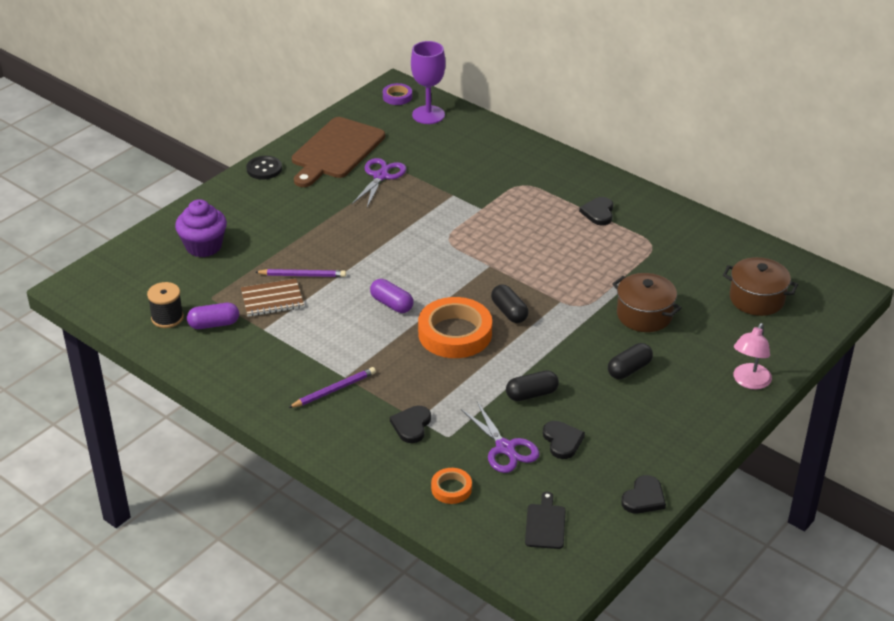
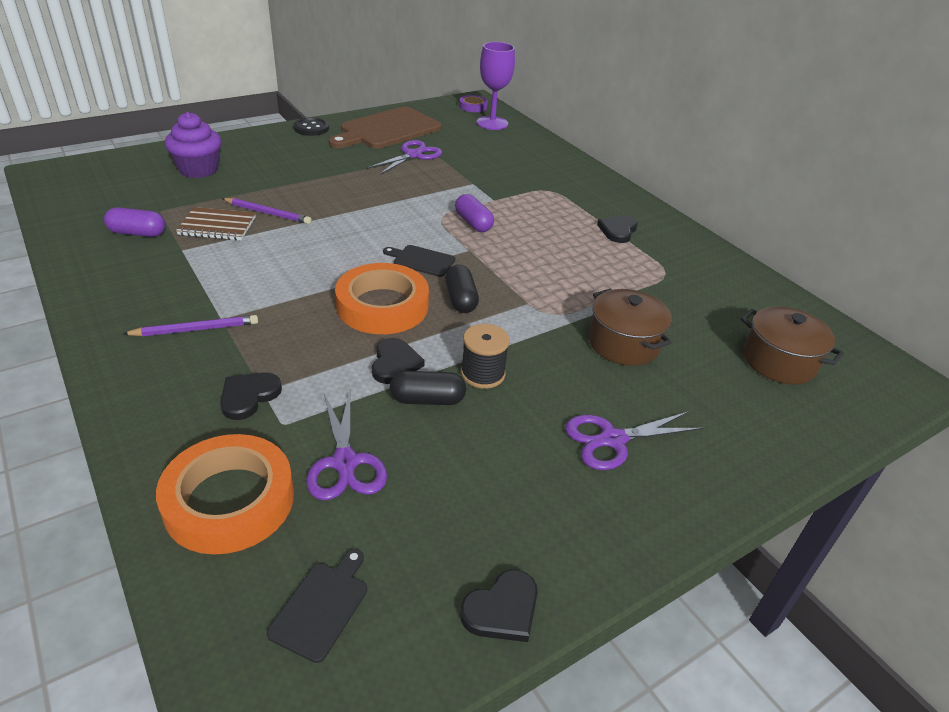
camera: 15 degrees right, 0 degrees up
(167, 318) = (100, 217): black spool -> black spool (482, 374)
(391, 304) = (336, 260): purple capsule -> purple capsule (473, 223)
(451, 488) = (229, 500): orange tape -> orange tape, size x2.04
(458, 286) = (421, 260): none -> black cutting board
(562, 441) = (429, 476): black heart -> black heart (395, 363)
(629, 369) = (573, 403): black capsule -> none
(665, 386) = (613, 440): none -> purple scissors
(749, 382) = (738, 467): pink lamp -> none

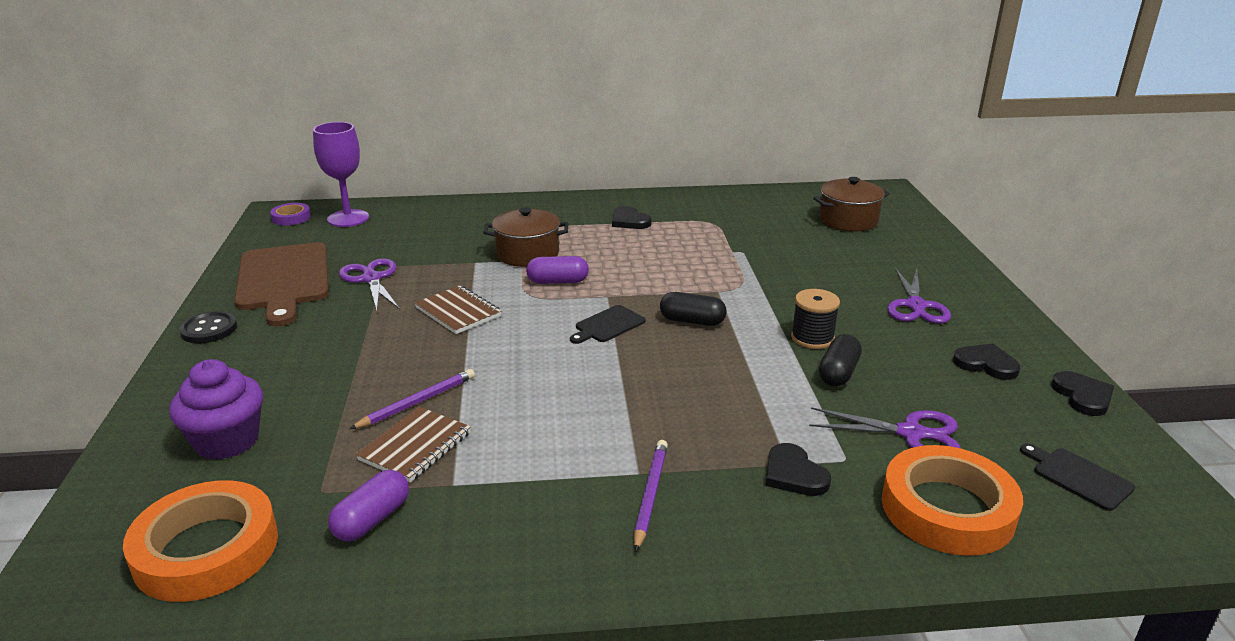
camera: 60 degrees left, 10 degrees down
(382, 306) = (677, 364): orange tape -> orange tape (206, 549)
(393, 196) = (458, 312): none -> brown notebook
(395, 363) = (777, 378): black heart -> black heart (986, 364)
(623, 343) = (799, 267): brown pot -> brown pot (527, 254)

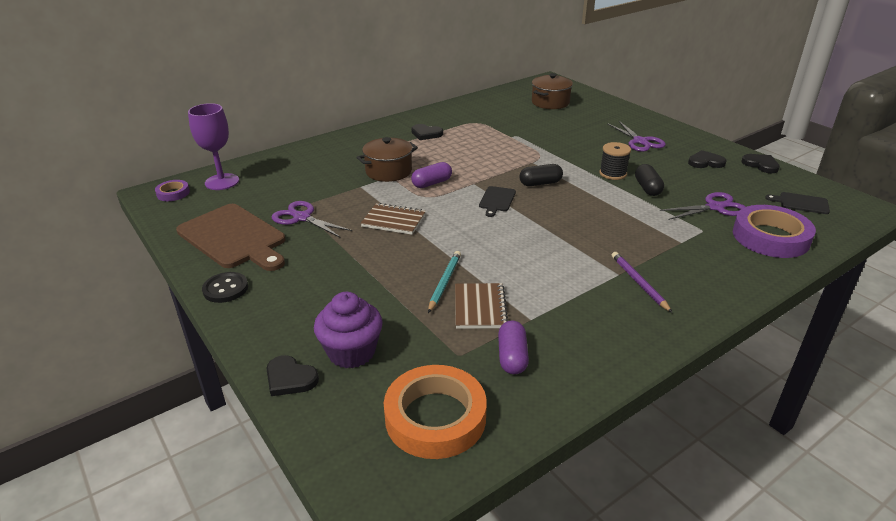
camera: 30 degrees left, 5 degrees up
(417, 402) = (444, 282): purple pencil -> turquoise pencil
(794, 474) = (690, 246): black heart -> black heart (290, 378)
(947, 509) = (770, 237): orange tape -> purple tape

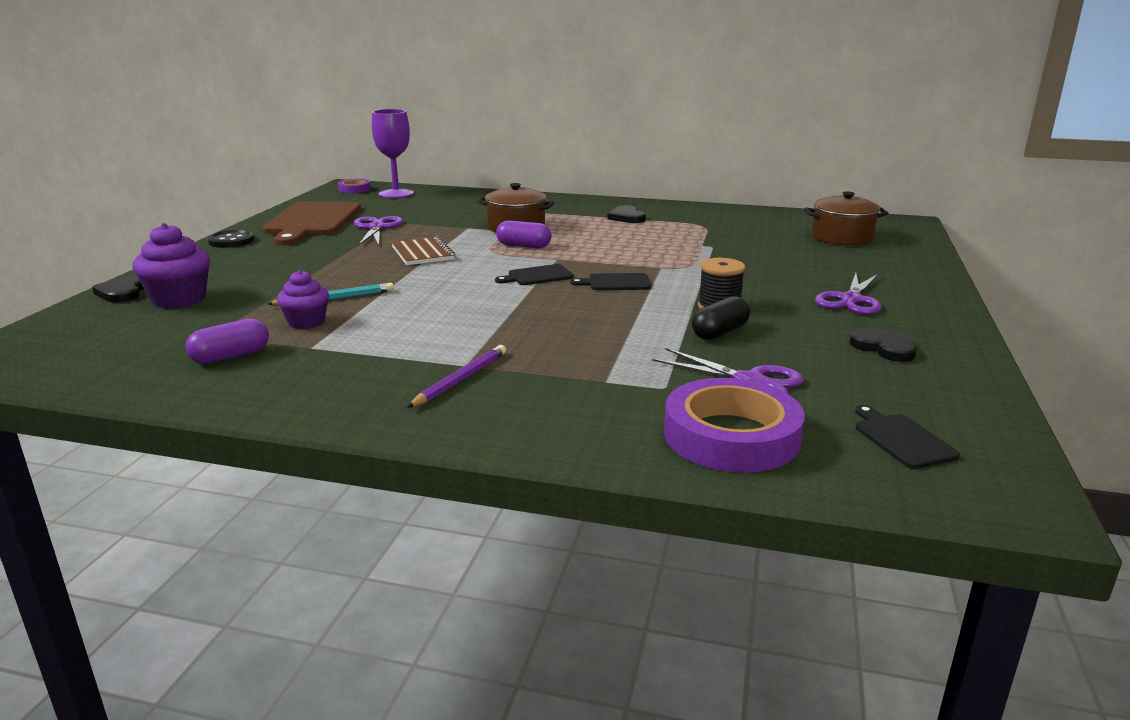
camera: 50 degrees right, 10 degrees down
(435, 417) = (103, 352): orange tape -> none
(480, 307) = (306, 322): brown notebook -> purple cupcake
(540, 183) = (616, 282): black capsule -> black cutting board
(761, 165) = (972, 385): black heart -> none

